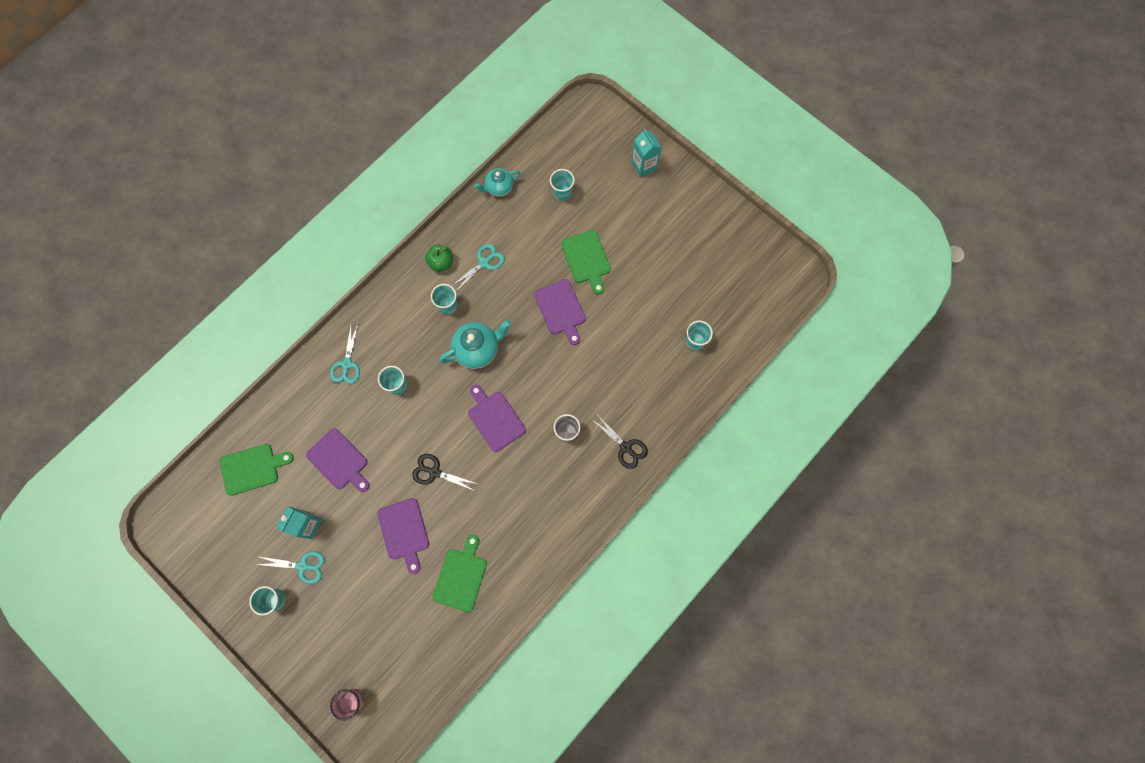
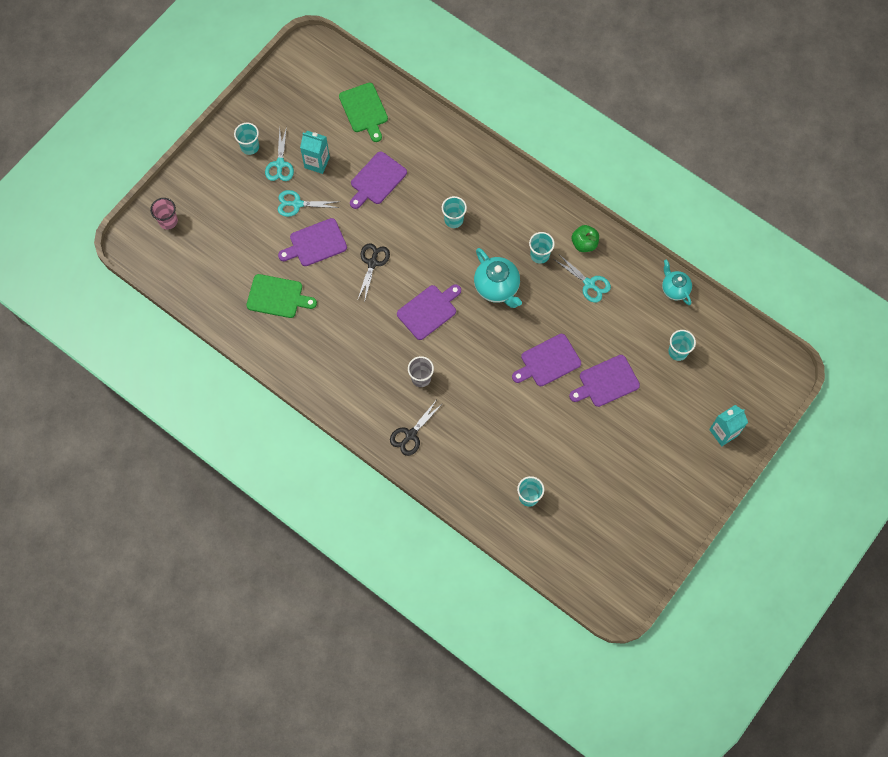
camera: 85 degrees right, 5 degrees down
(347, 364) = (470, 173): turquoise scissors -> turquoise scissors (297, 204)
(586, 259) = (606, 382): green cutting board -> purple cutting board

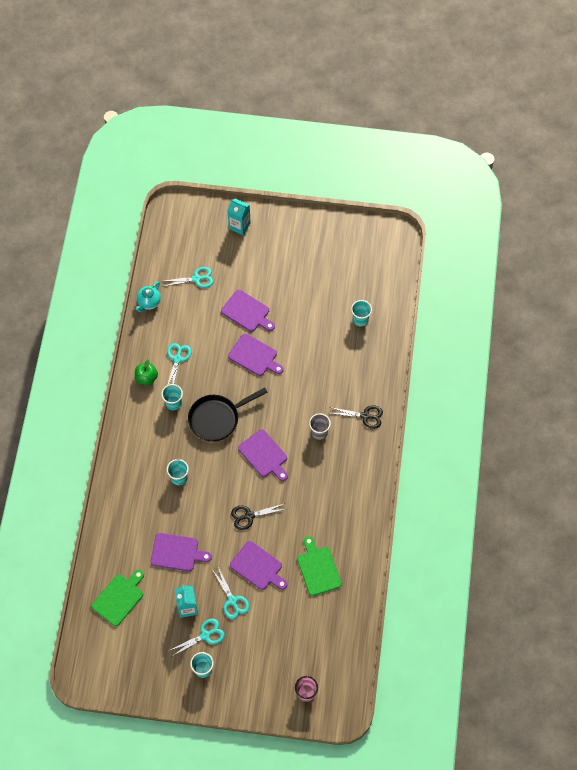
camera: 120 degrees left, 5 degrees down
(429, 311) = (264, 455): purple cutting board -> purple cutting board turned 150 degrees counterclockwise
(497, 287) = (217, 418): turquoise teapot -> black pan
(678, 351) = (196, 279): turquoise cup -> turquoise scissors

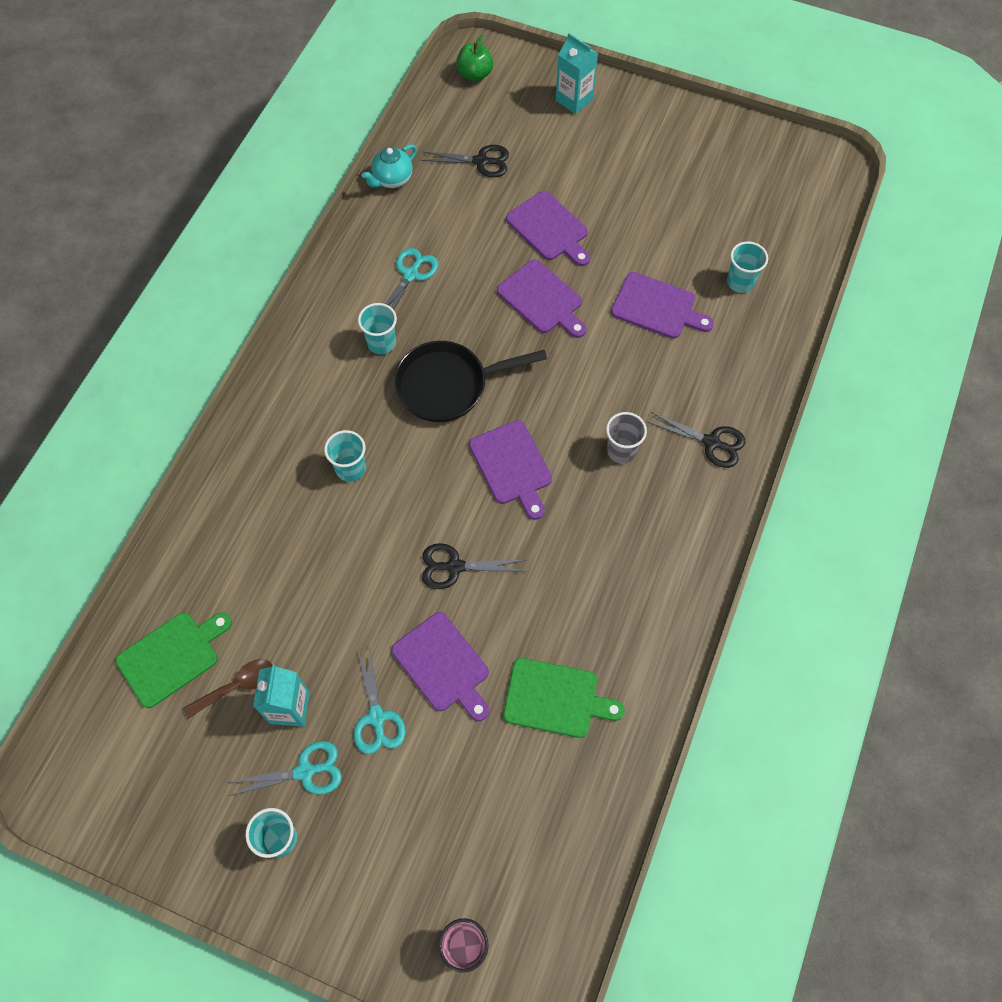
camera: 15 degrees right, 0 degrees up
(146, 378) = (349, 292): green apple -> green apple (475, 74)
(157, 604) = (237, 686): none -> brown spoon
(177, 552) = (304, 600): purple cutting board -> purple cutting board (657, 307)
(196, 279) = (481, 161): turquoise scissors -> black scissors
(318, 569) = (555, 699): green cutting board -> green cutting board turned 105 degrees clockwise

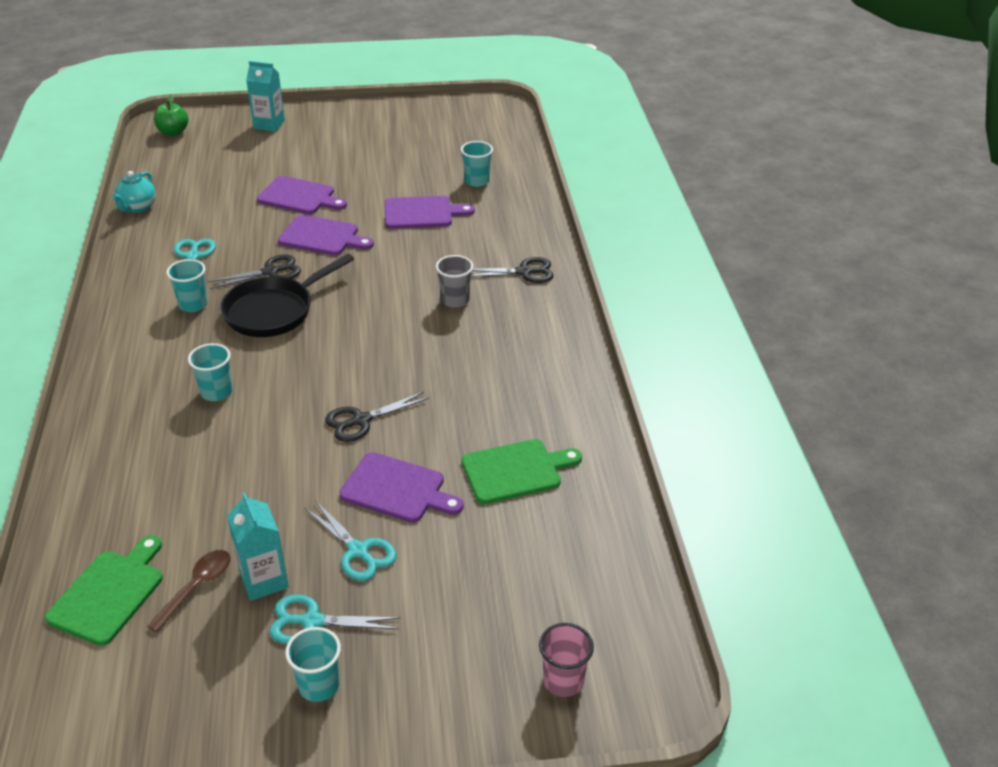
camera: 30 degrees left, 25 degrees down
(305, 771) = (312, 621): turquoise scissors -> turquoise scissors turned 135 degrees counterclockwise
(481, 161) = (212, 176): black scissors -> black scissors (270, 272)
(512, 466) = (368, 340): purple cutting board -> none

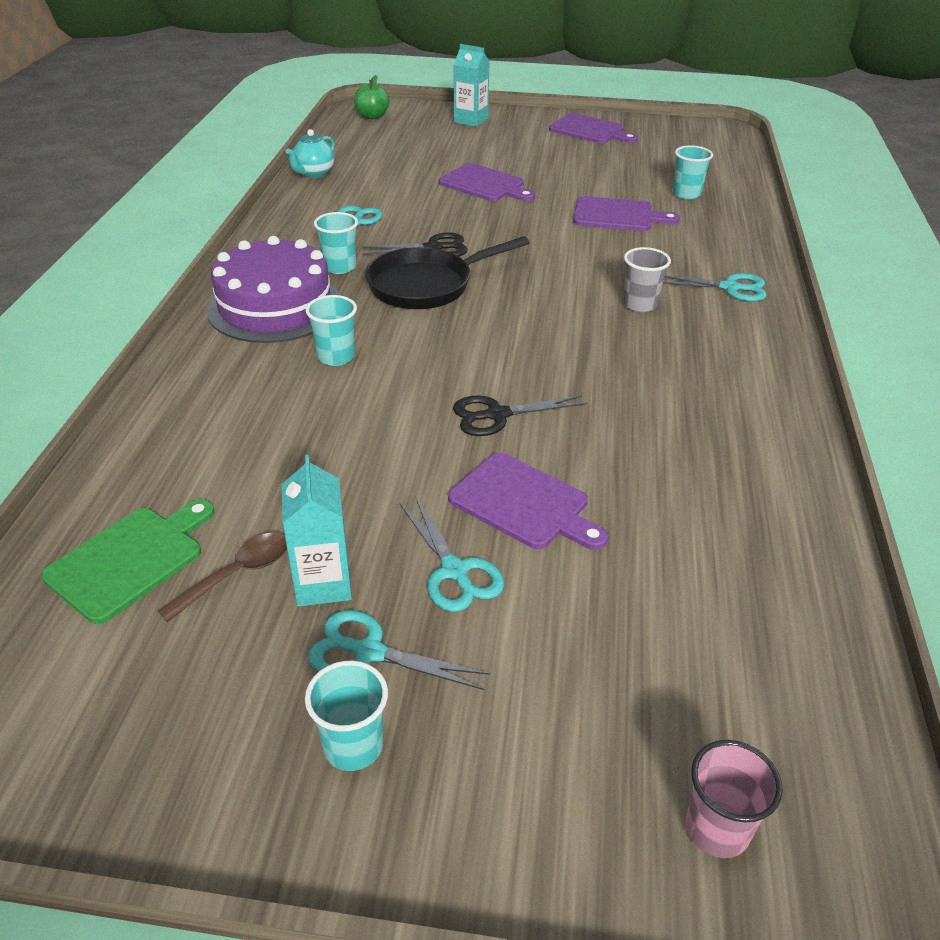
camera: 15 degrees right, 0 degrees up
(148, 353) = (275, 306): none -> purple cake
(322, 236) = (500, 223): purple cutting board -> purple cutting board (589, 130)
(515, 471) = (686, 510): green cutting board -> none
(524, 272) = (730, 288): black scissors -> turquoise scissors

